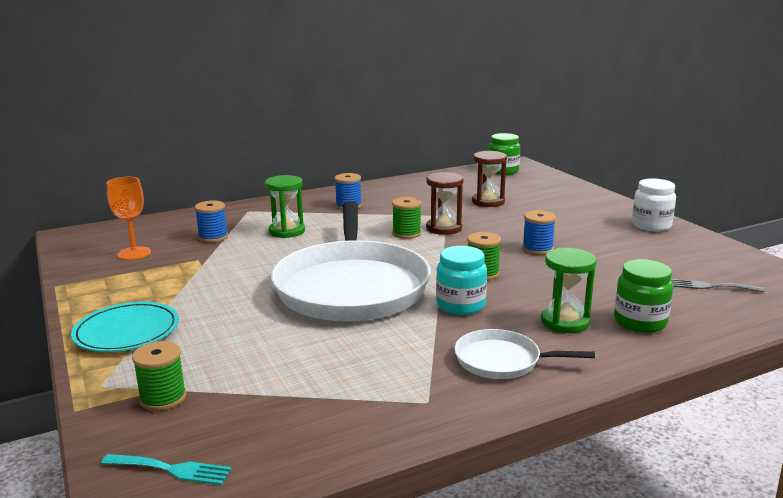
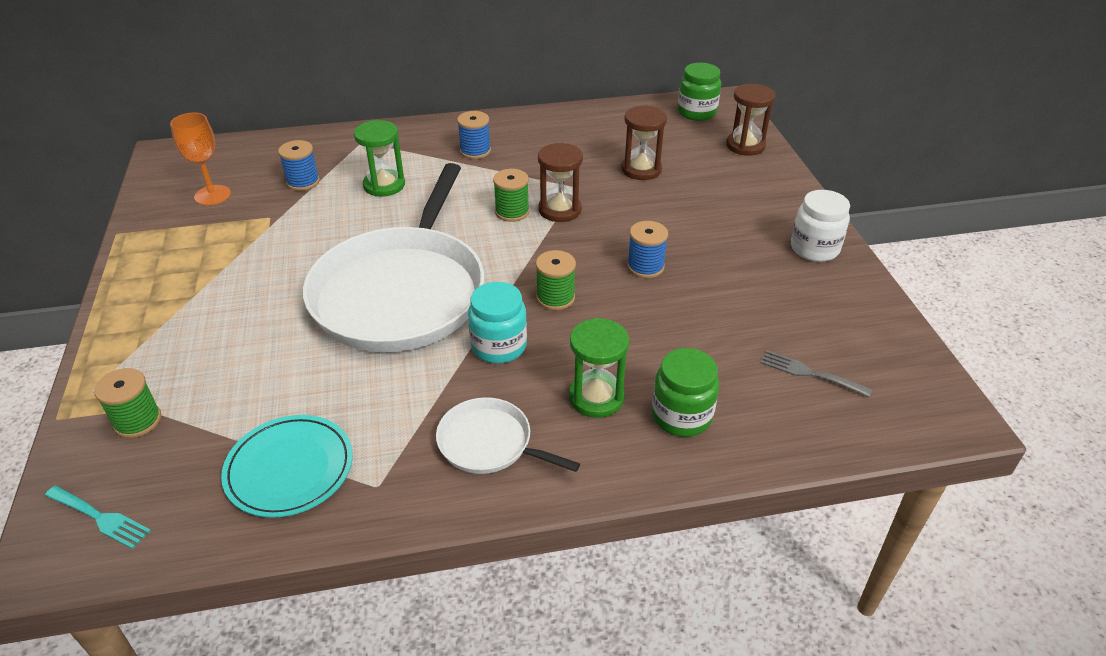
camera: 15 degrees right, 20 degrees up
(127, 331) = (150, 317): turquoise plate -> turquoise plate (289, 469)
(553, 183) = (745, 145): none -> brown hourglass

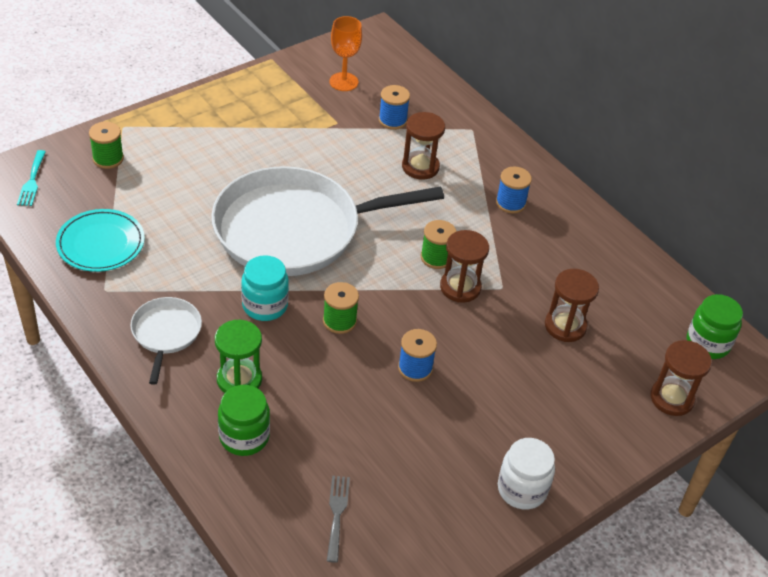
camera: 60 degrees right, 5 degrees up
(384, 185) = (420, 167): green hourglass -> brown hourglass

